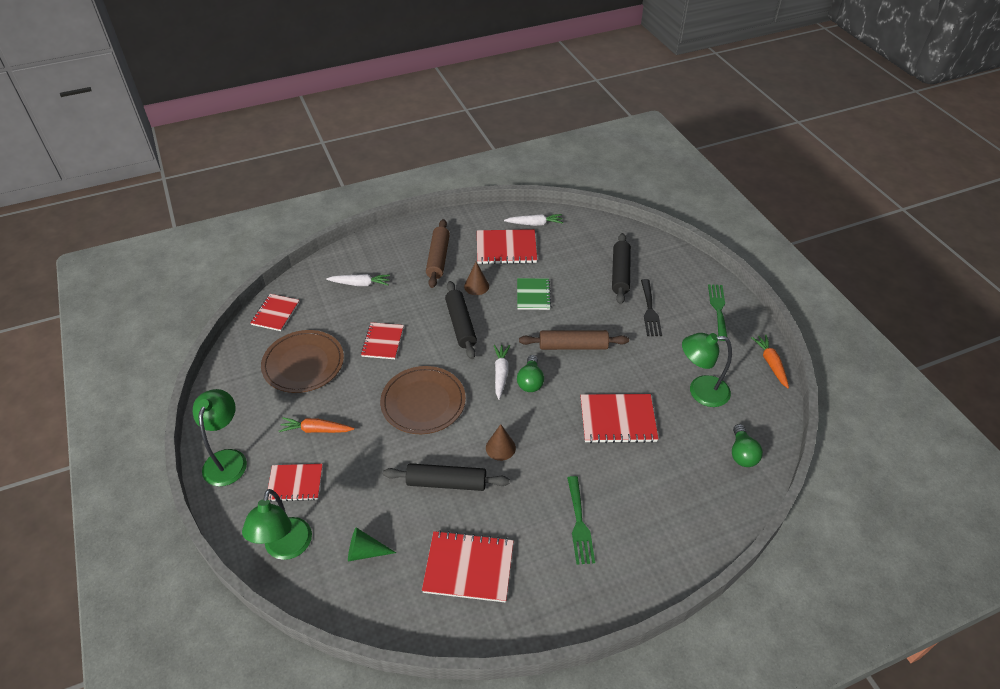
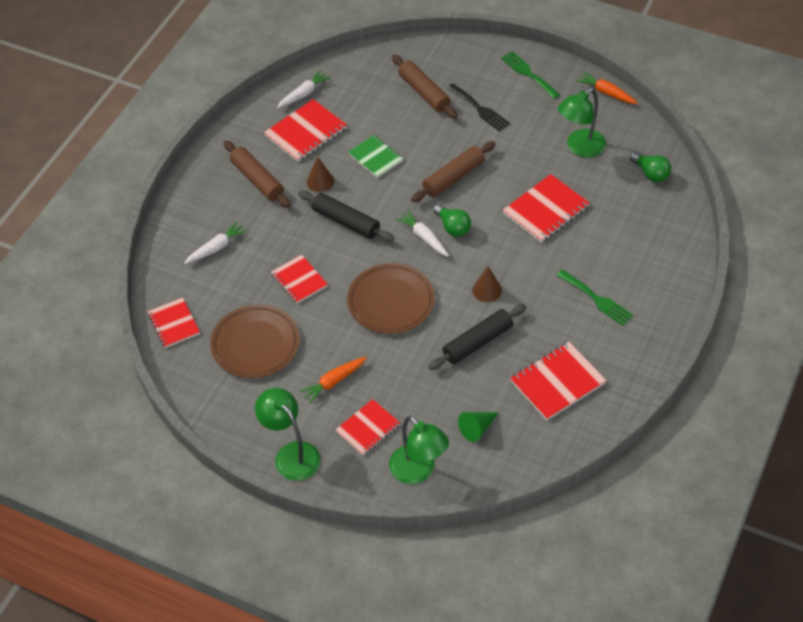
camera: 40 degrees left, 5 degrees up
(620, 273) = (424, 92): black rolling pin -> brown rolling pin

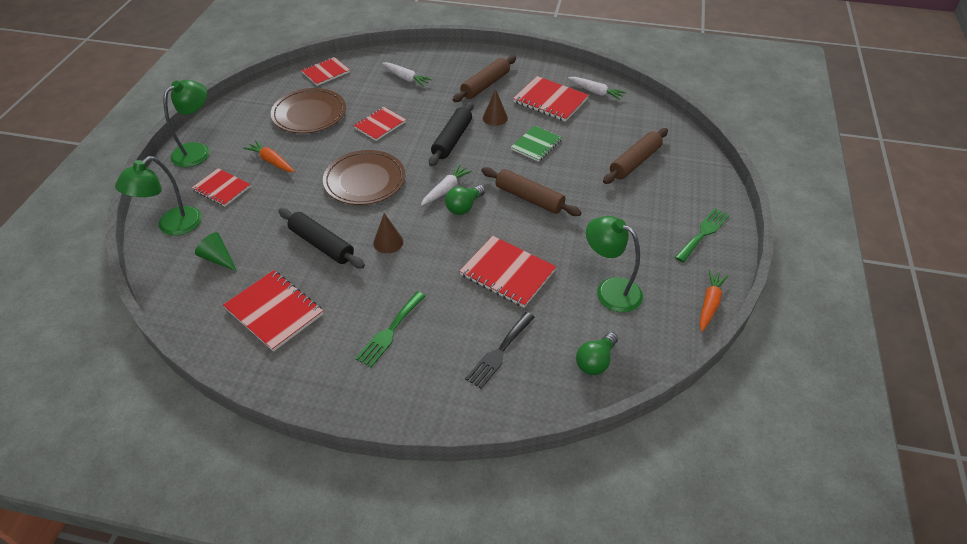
camera: 75 degrees right, 5 degrees down
(480, 109) = (631, 203): black fork -> black fork (499, 352)

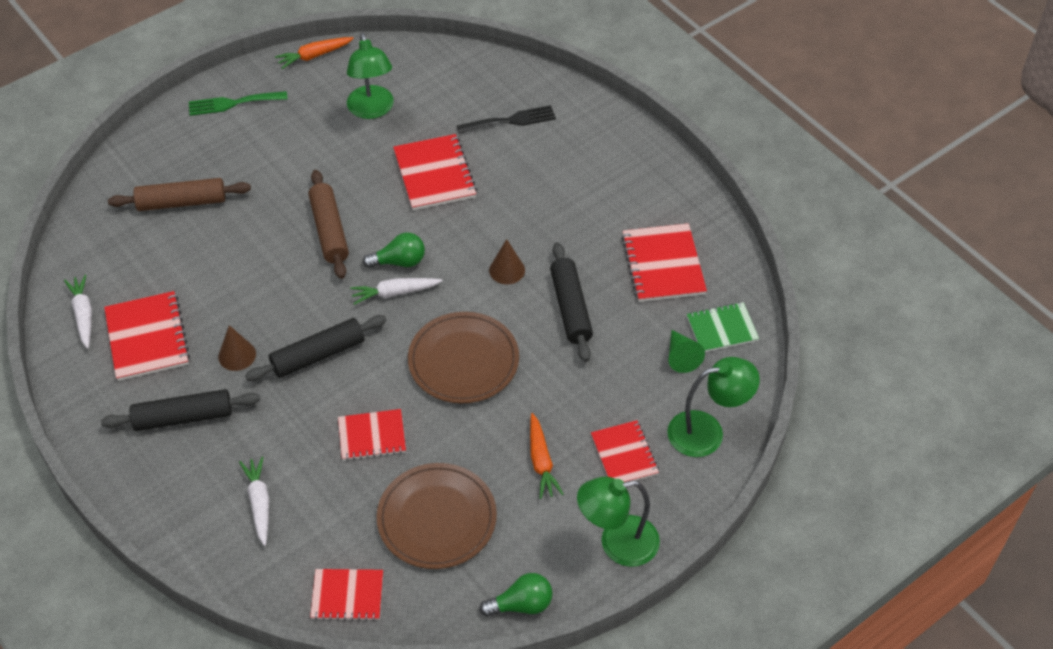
camera: 140 degrees left, 5 degrees up
(390, 331) = (579, 187): green fork -> none
(485, 85) = (183, 417): brown rolling pin -> black rolling pin
(536, 145) = (243, 287): green notebook -> green notebook (722, 329)
(595, 361) = (449, 73): green light bulb -> green light bulb (521, 604)

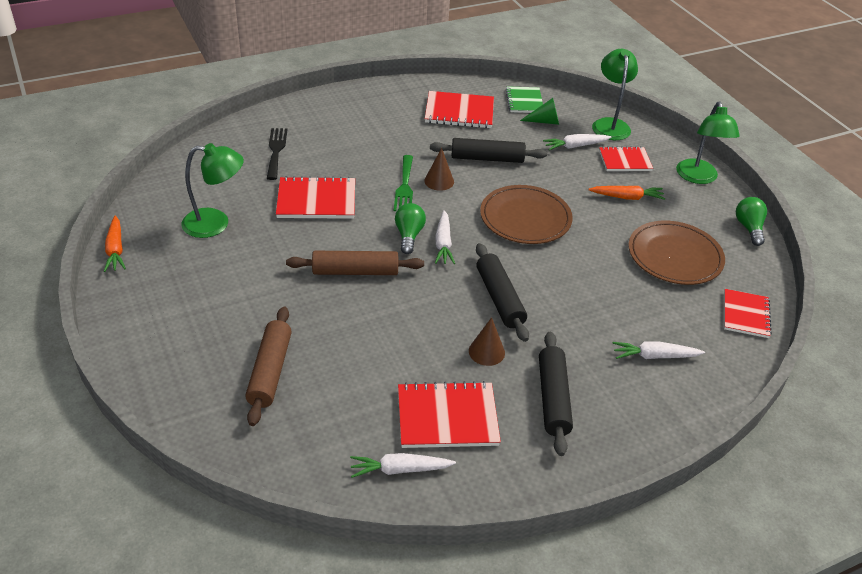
camera: 80 degrees left, 10 degrees down
(233, 103) = (146, 316): green fork -> green fork (404, 186)
(372, 436) = (592, 279): red notebook -> none
(636, 396) = (575, 146): none -> white carrot

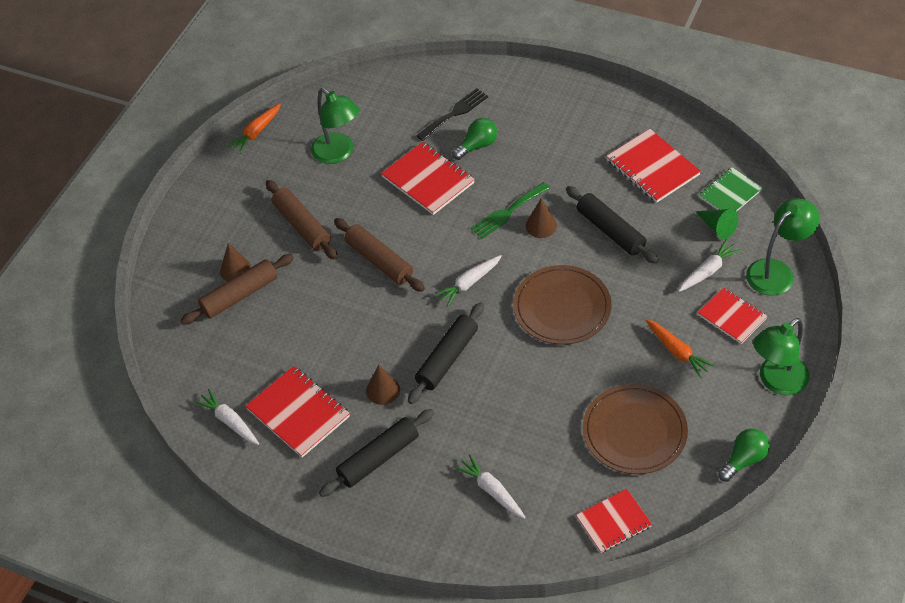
camera: 55 degrees right, 10 degrees up
(238, 355) = (235, 269): none -> brown cone
(255, 288) = (302, 225): none -> brown rolling pin
(409, 235) = (453, 258): green light bulb -> green light bulb (477, 146)
(575, 146) = (707, 271): white carrot -> white carrot turned 105 degrees clockwise

